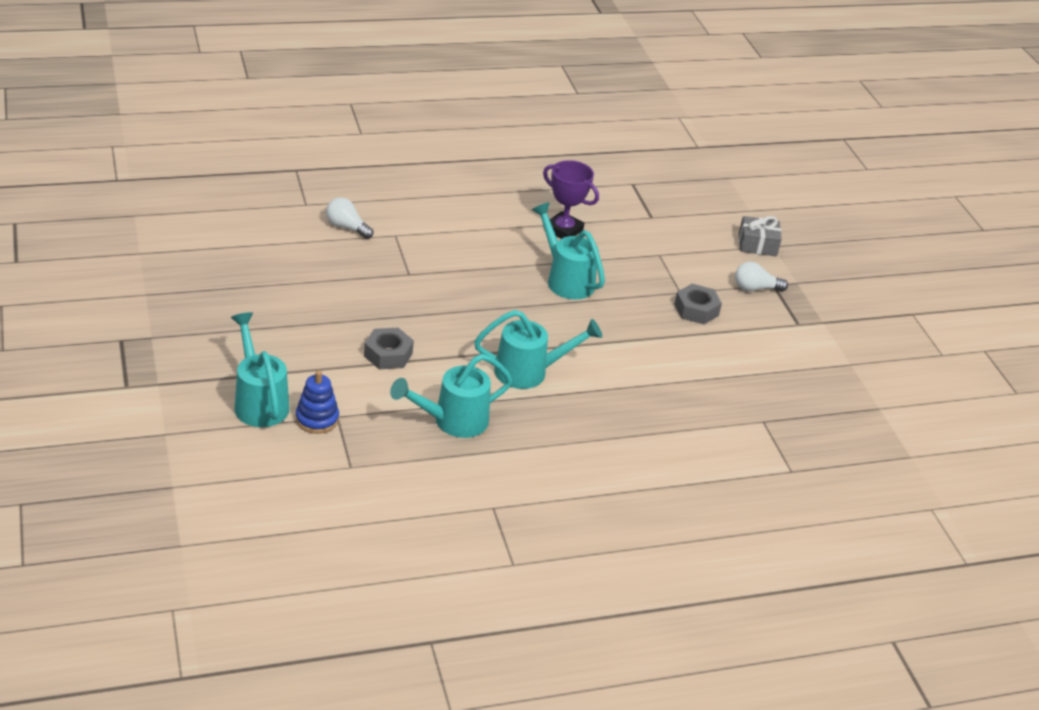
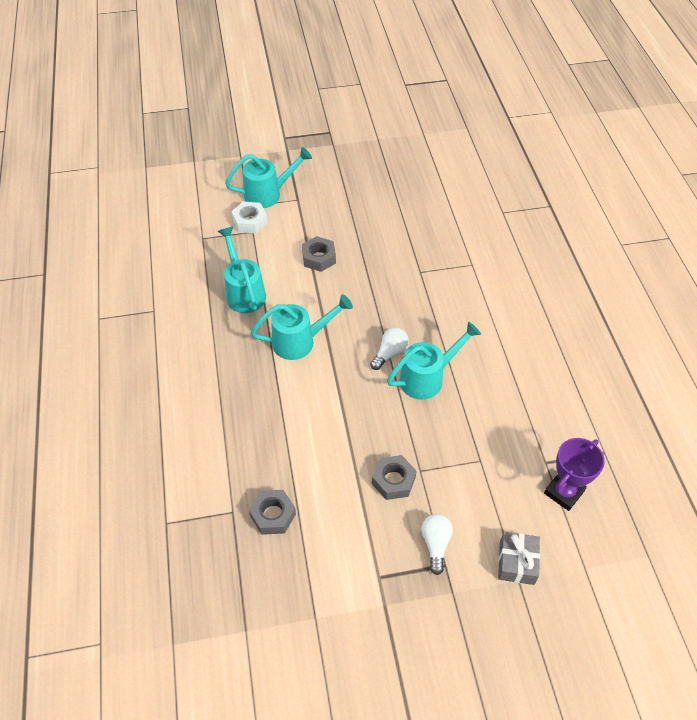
camera: 100 degrees right, 15 degrees up
(317, 419) = (250, 221): blue stacking toy -> white nut
(347, 227) = (476, 235): white light bulb -> white light bulb (390, 353)
(528, 372) = (300, 341): turquoise watering can -> turquoise watering can turned 105 degrees counterclockwise
(563, 230) = (504, 383): purple trophy -> purple trophy (564, 492)
(758, 391) = (273, 515): none -> grey nut

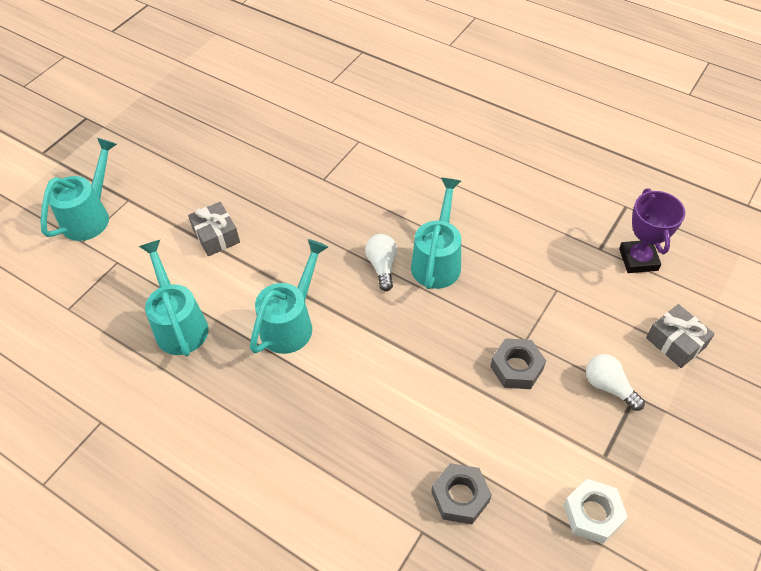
camera: 45 degrees left, 0 degrees up
(244, 292) = (179, 324): turquoise watering can -> turquoise watering can turned 45 degrees clockwise
(250, 221) = (102, 255): white nut -> white nut (592, 514)
(319, 258) = (216, 236): grey nut -> grey gift

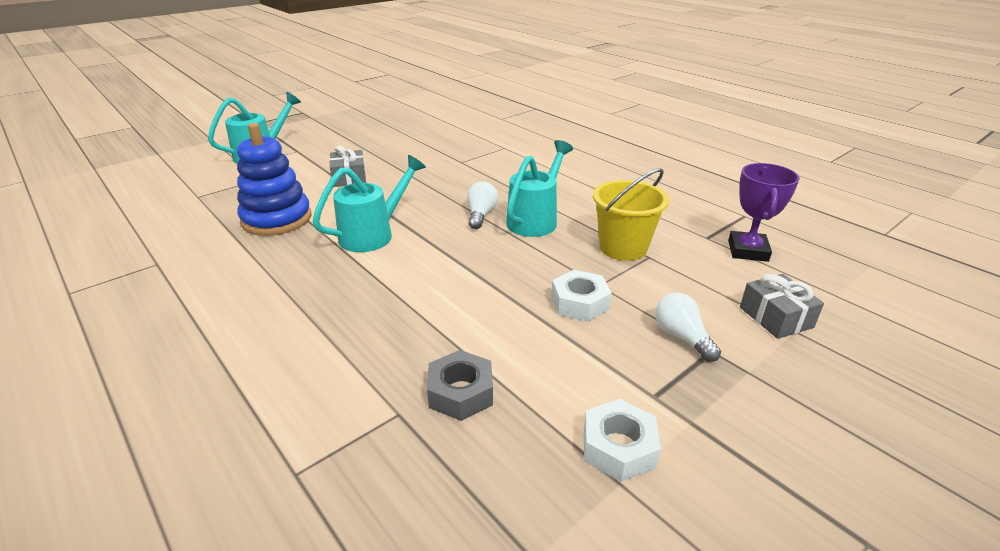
camera: 15 degrees right, 20 degrees down
(179, 324) = (277, 219): turquoise watering can -> blue stacking toy
(516, 368) = (580, 303): grey nut -> white nut
(530, 283) = (623, 248): none -> yellow bucket

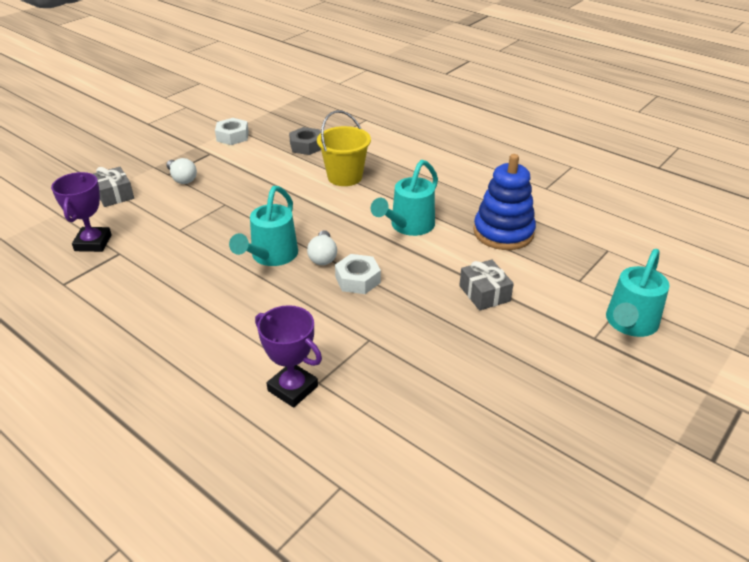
camera: 170 degrees right, 5 degrees up
(522, 146) = (292, 388): none -> purple trophy
(580, 303) = (240, 191): white nut -> white nut (357, 280)
(623, 248) = (198, 235): yellow bucket -> yellow bucket (345, 177)

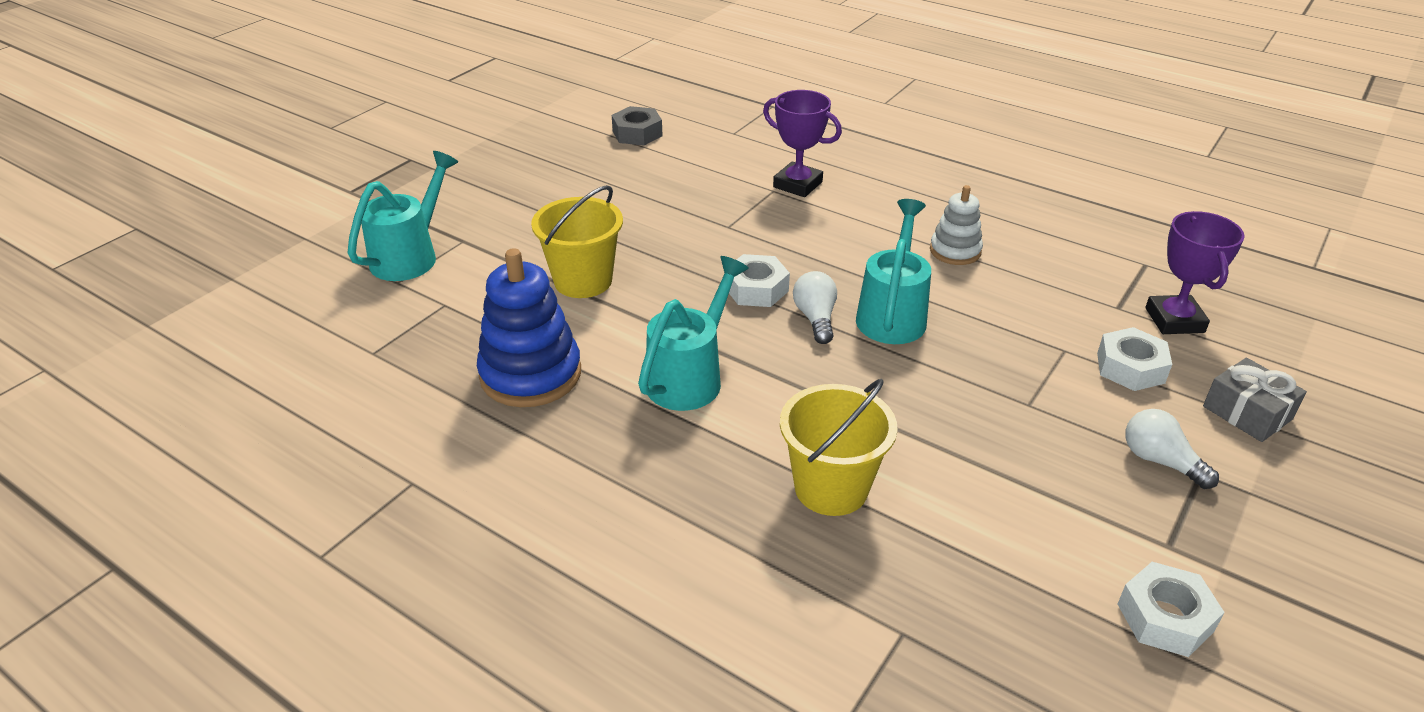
camera: 175 degrees right, 0 degrees up
(151, 218) = (1130, 368): none -> white nut
(195, 303) = (955, 251): none -> white stacking toy
(306, 146) = (957, 589): grey nut -> grey nut (637, 133)
(484, 293) = (583, 281): grey gift -> yellow bucket

